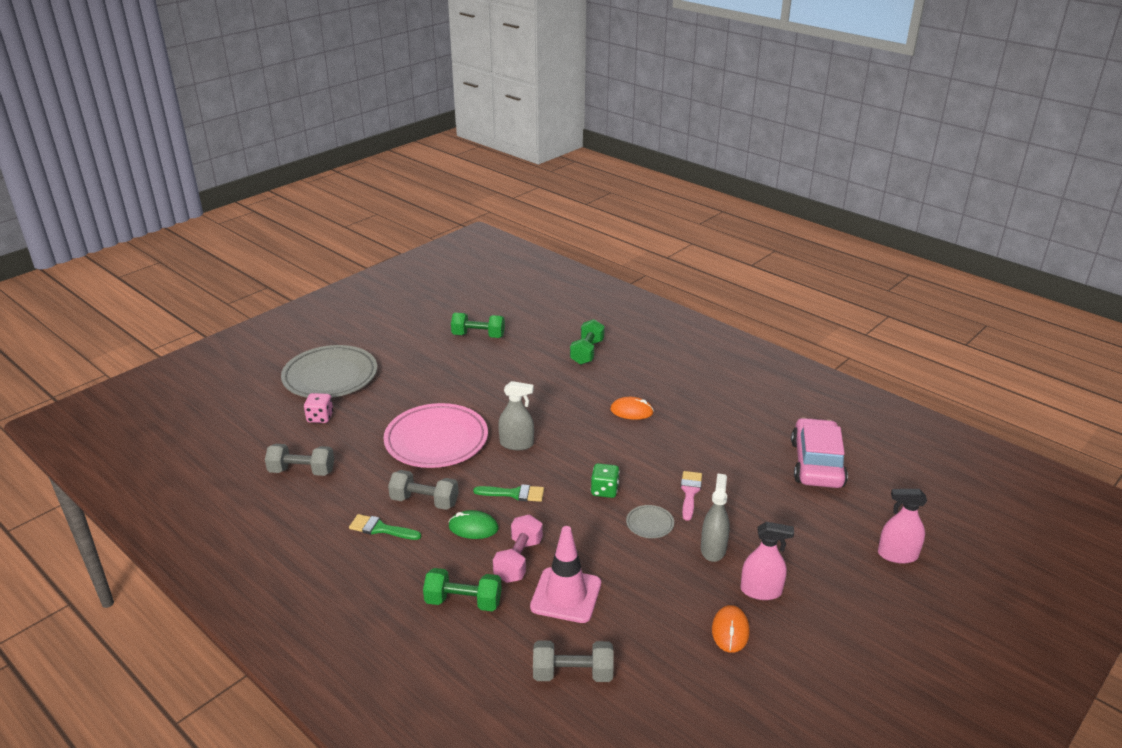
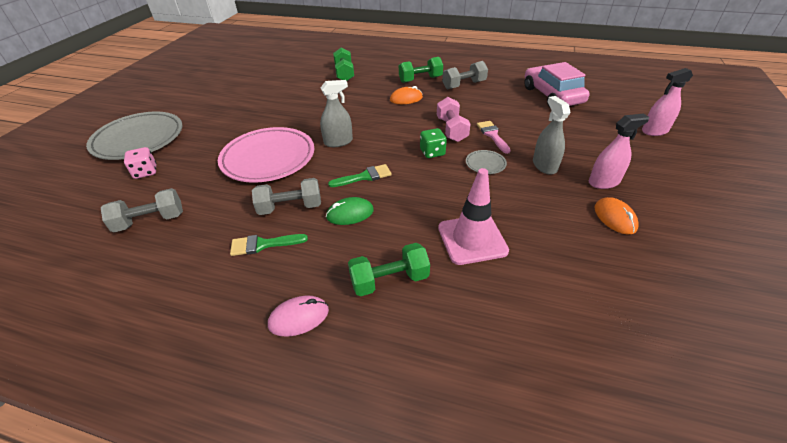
camera: 25 degrees left, 10 degrees up
(372, 602) = (299, 317): none -> pink mouse
(478, 335) = (254, 83): green dumbbell -> green dumbbell (420, 79)
(518, 560) = (409, 226): pink dumbbell -> pink dumbbell (451, 129)
(573, 674) = (538, 305): grey dumbbell -> grey dumbbell (464, 85)

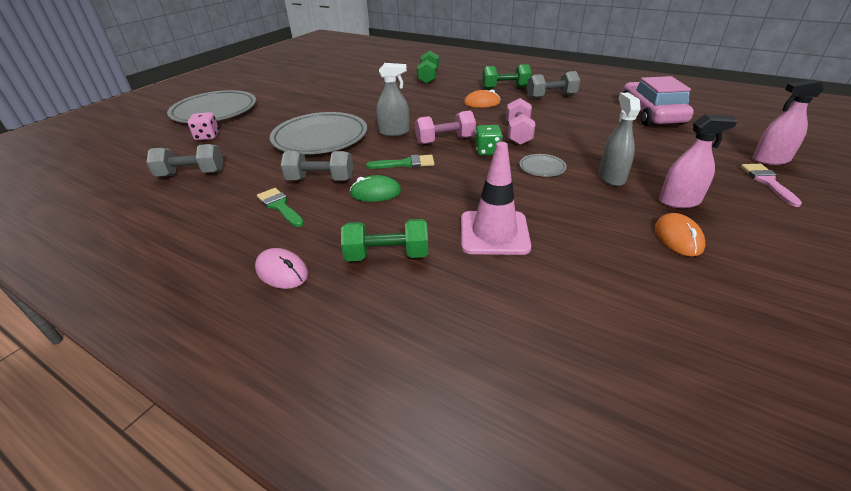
camera: 15 degrees right, 5 degrees down
(263, 244) = (280, 206): green brush -> green brush turned 45 degrees clockwise
(268, 158) = (320, 138): pink plate -> grey plate
(299, 317) = (282, 271): pink mouse -> pink mouse turned 45 degrees clockwise
(390, 145) = (445, 140): none -> pink dumbbell
(492, 135) = (562, 143): pink brush -> pink brush (767, 182)

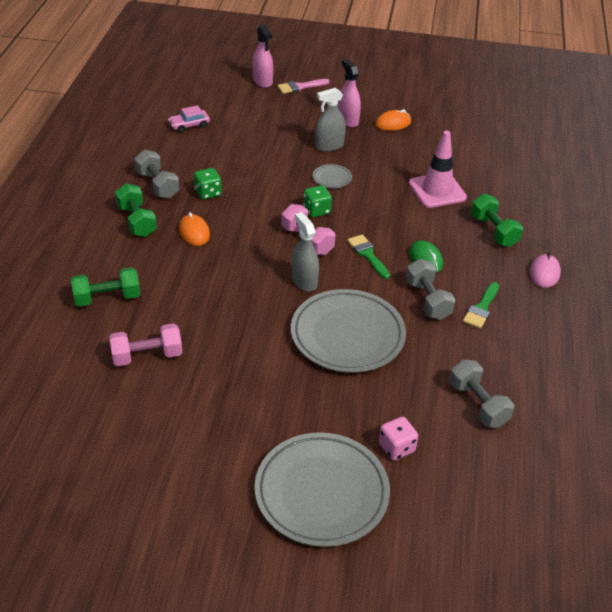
camera: 115 degrees left, 5 degrees up
(518, 134) = (269, 197): pink dumbbell -> pink dumbbell (147, 356)
(534, 111) = (208, 193): none -> green dice
(651, 114) = (189, 125): pink car -> pink car, size x0.49

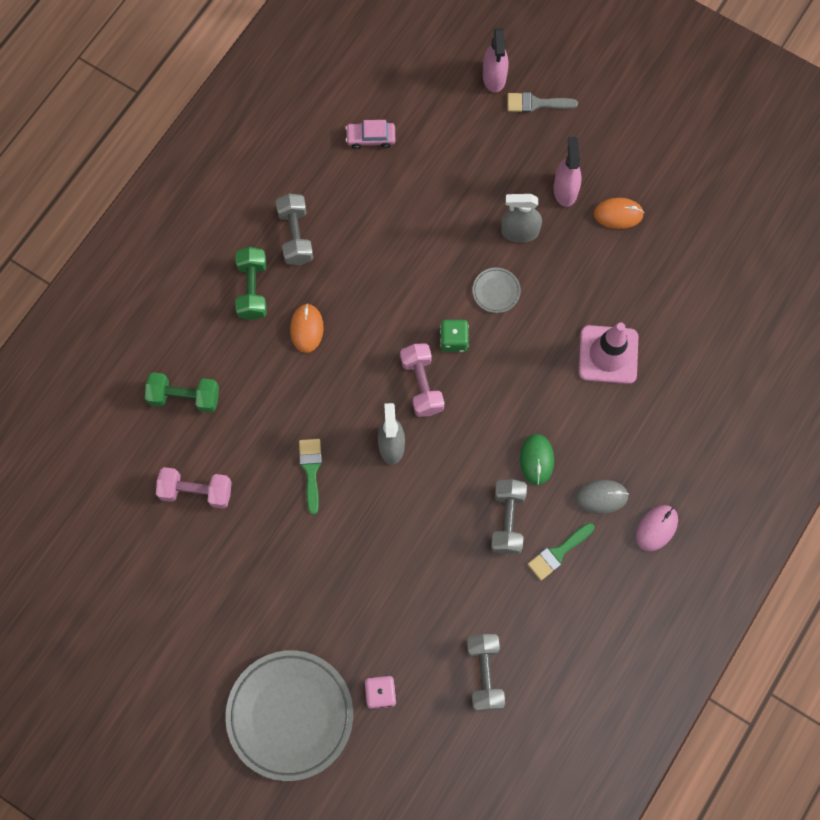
camera: 25 degrees right, 30 degrees up
(208, 193) = (346, 268): green dice -> none
(300, 87) = (536, 103): pink brush -> grey brush
(347, 335) = (401, 537): grey plate -> none
(367, 254) = (477, 430): green brush -> green brush (311, 470)
(490, 267) = (601, 497): none -> grey mouse
(493, 231) = (637, 444): green dumbbell -> none

